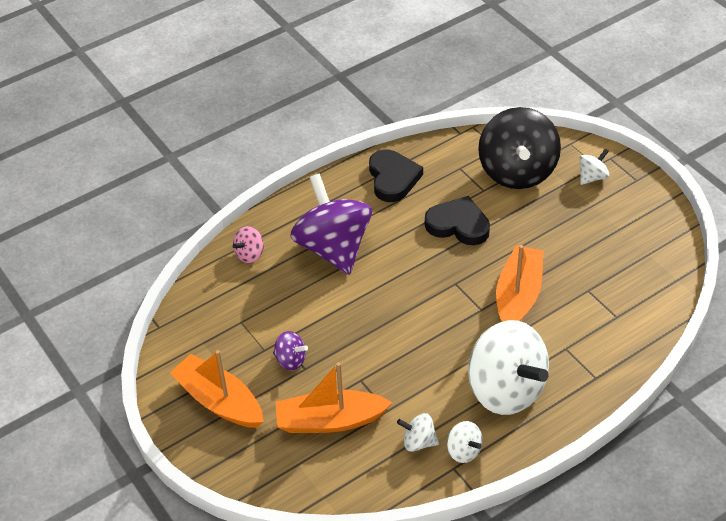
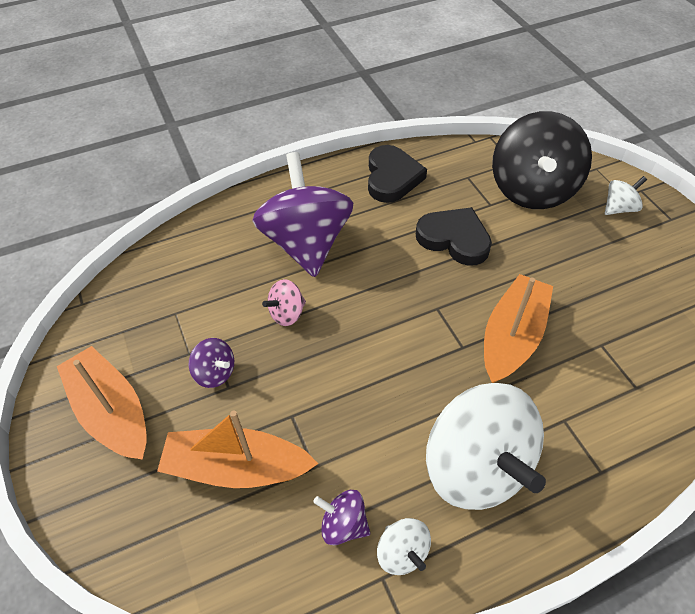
camera: 10 degrees right, 5 degrees up
(249, 254) = (212, 236): pink spinning top -> pink spinning top (287, 313)
(418, 442) = (343, 524): white spinning top -> purple spinning top

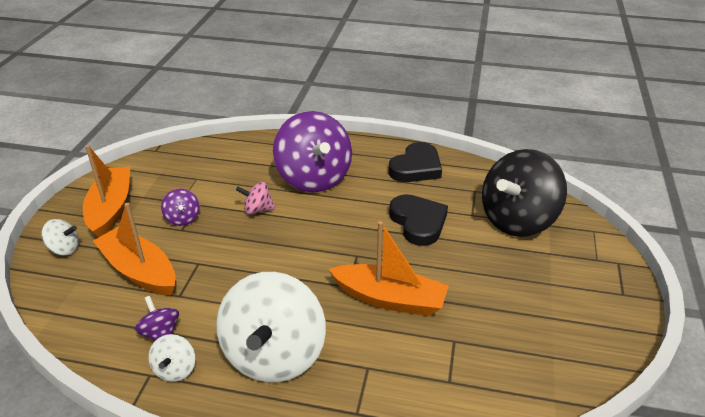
camera: 35 degrees right, 15 degrees down
(306, 243) = (314, 178): purple spinning top -> purple spinning top turned 135 degrees clockwise
(512, 337) = (390, 299): orange boat -> orange boat turned 45 degrees clockwise
(619, 208) = (581, 265): white spinning top -> white spinning top (64, 249)

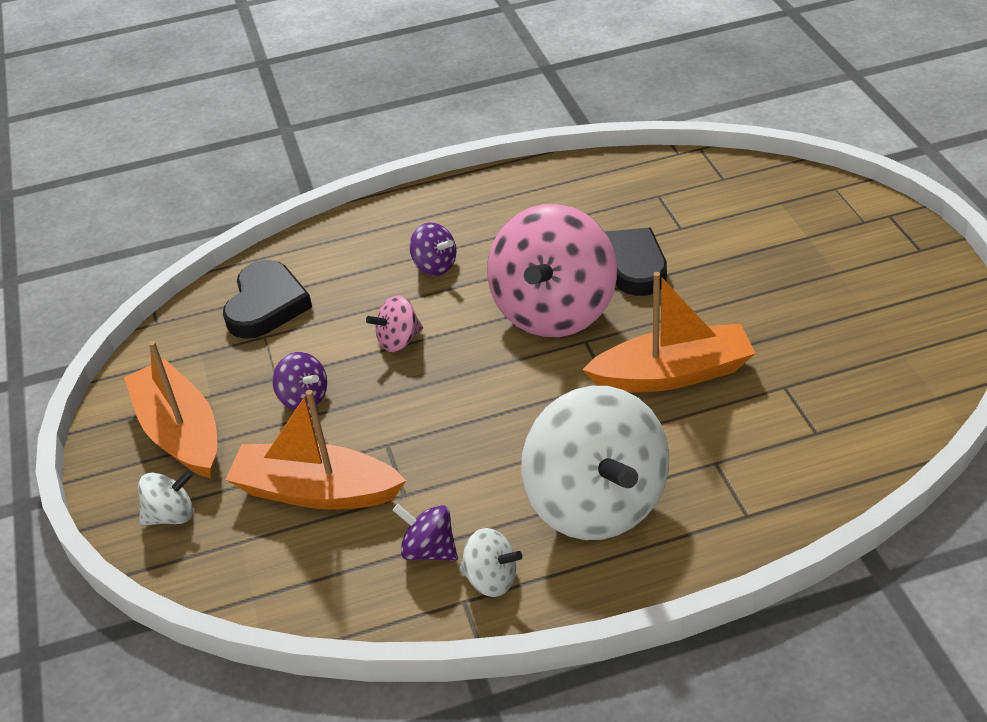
camera: 25 degrees left, 5 degrees up
(175, 370) = (491, 579): white spinning top -> white spinning top turned 45 degrees counterclockwise
(314, 178) = (435, 266): purple spinning top -> purple spinning top, size x0.43
(354, 230) = (554, 311): none -> pink spinning top
(416, 167) = (558, 194): black heart -> black heart (266, 305)
(517, 220) = (740, 212): black spinning top -> none

